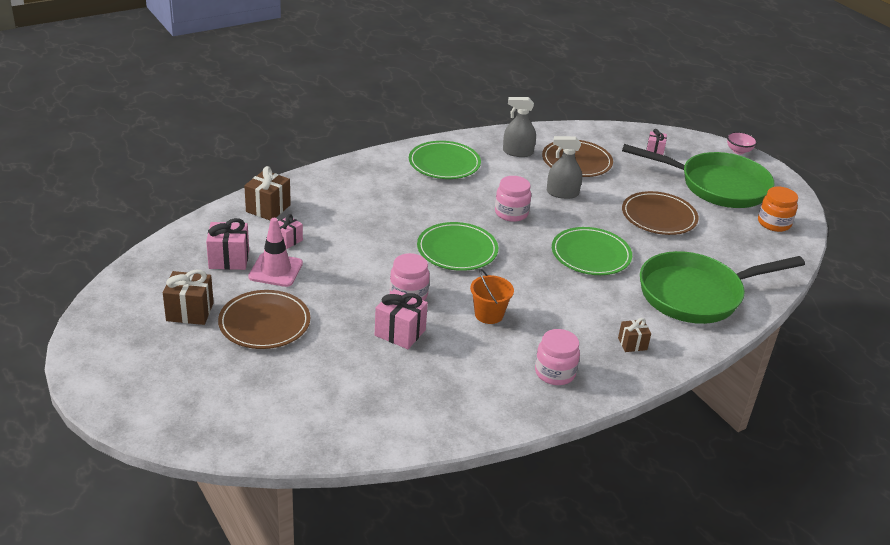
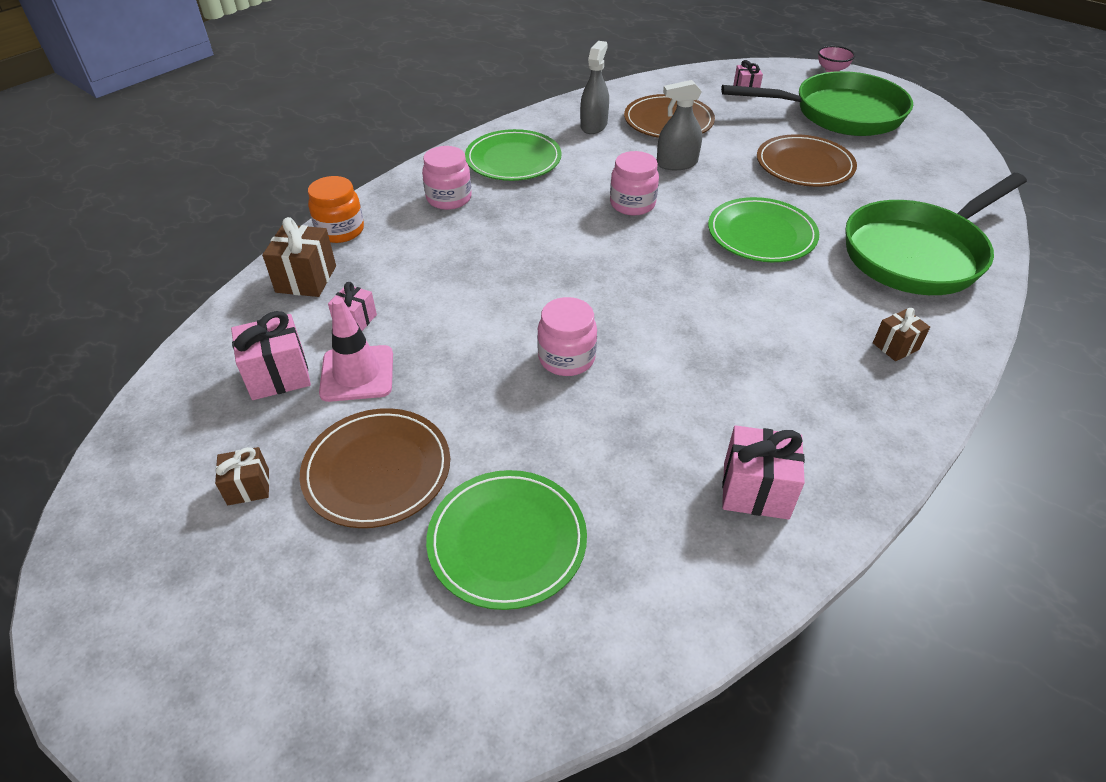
camera: 15 degrees left, 10 degrees up
(190, 312) = (248, 487): brown gift -> brown gift, size x0.61
(400, 333) = (587, 424): pink gift -> pink gift (755, 490)
(457, 250) = (594, 272): green plate -> green plate (507, 541)
(489, 314) = (690, 357): orange bucket -> none
(518, 152) = (593, 125): grey spray bottle -> grey spray bottle turned 120 degrees clockwise
(555, 373) = (831, 423): pink jar -> pink jar (449, 198)
(774, 223) = (931, 142): orange jar -> orange jar (340, 230)

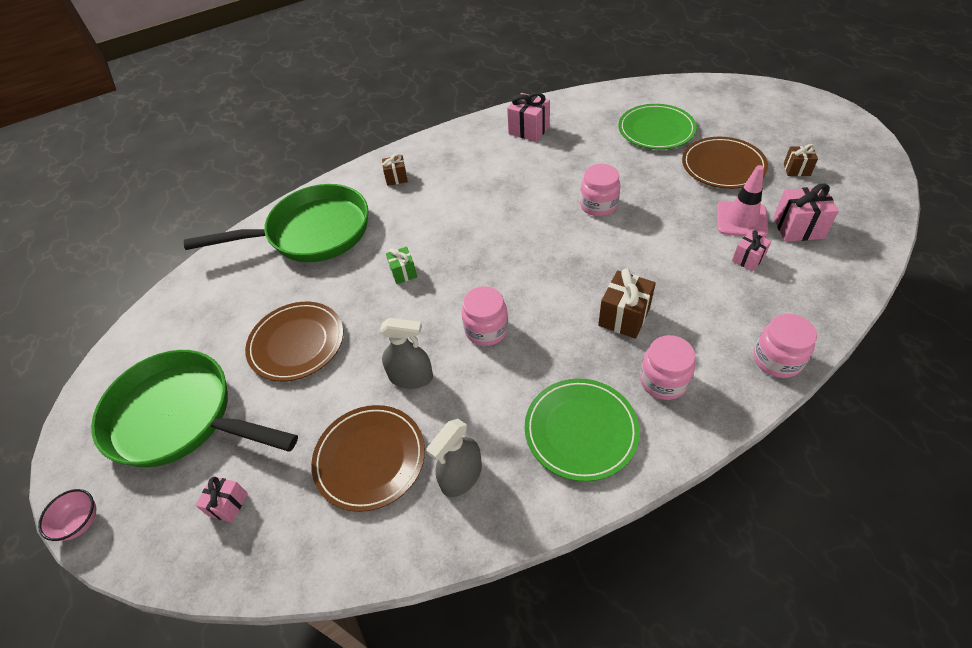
camera: 155 degrees left, 5 degrees up
(306, 279) = (798, 307): brown gift -> brown gift (624, 317)
(340, 230) = (777, 360): orange jar -> pink jar
(761, 234) = (403, 273): green plate -> green gift

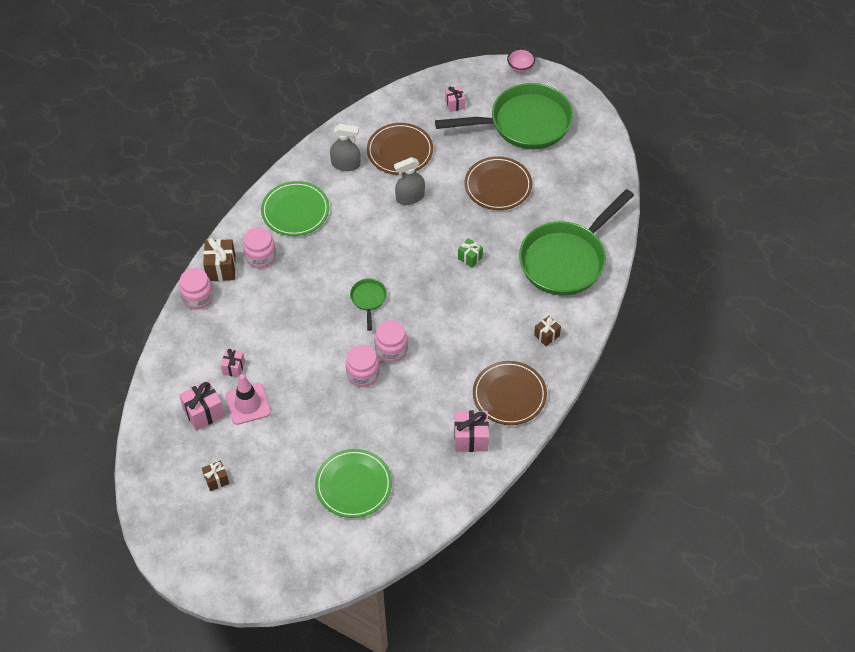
camera: 145 degrees right, 5 degrees up
(461, 476) = (346, 164): grey spray bottle -> grey spray bottle turned 90 degrees clockwise
(486, 330) = (384, 243): pink jar -> pink jar (391, 350)
(548, 272) = (368, 299): none -> green pan
(624, 317) = (301, 288): brown gift -> brown gift (221, 268)
(723, 166) = (279, 460): brown plate -> brown plate (509, 395)

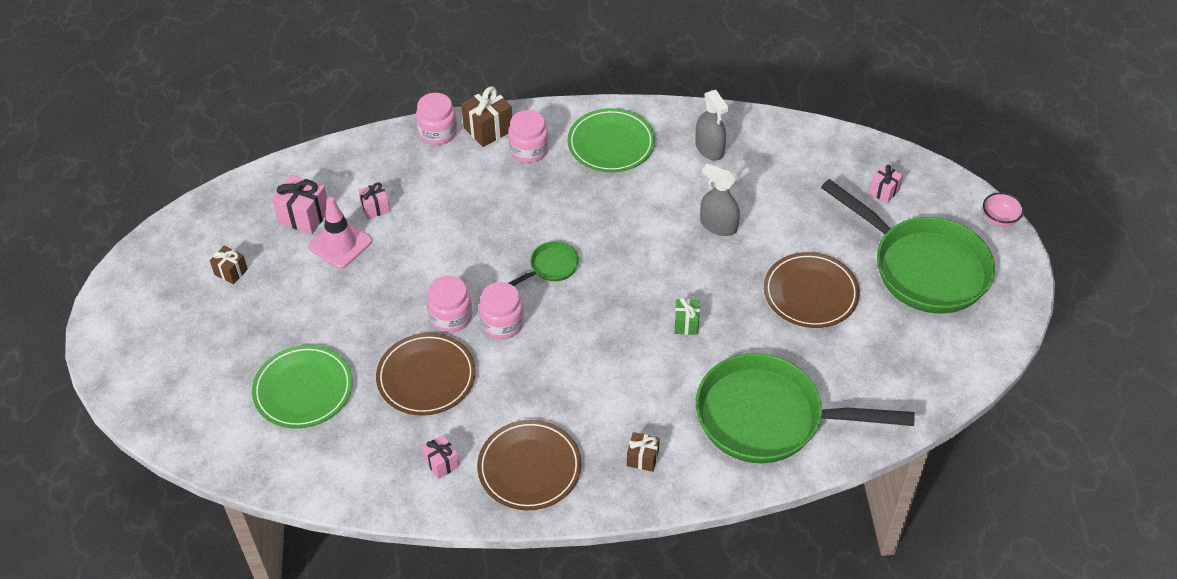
camera: 55 degrees right, 5 degrees down
(400, 151) = (771, 182): brown plate -> brown plate (426, 377)
(471, 438) = (441, 463): pink gift -> pink gift, size x0.61

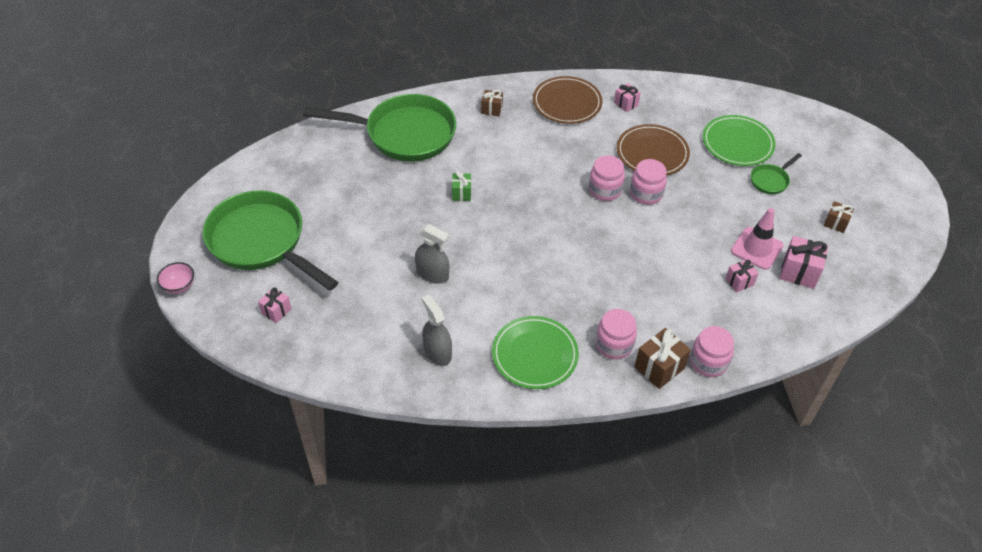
camera: 175 degrees right, 0 degrees up
(551, 267) = (574, 234): green pan -> green pan (770, 180)
(810, 293) = (360, 219): brown plate -> none

